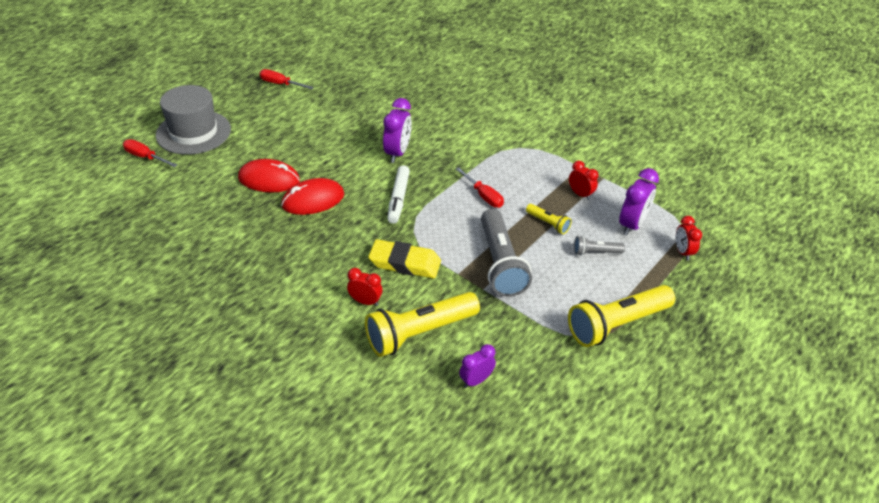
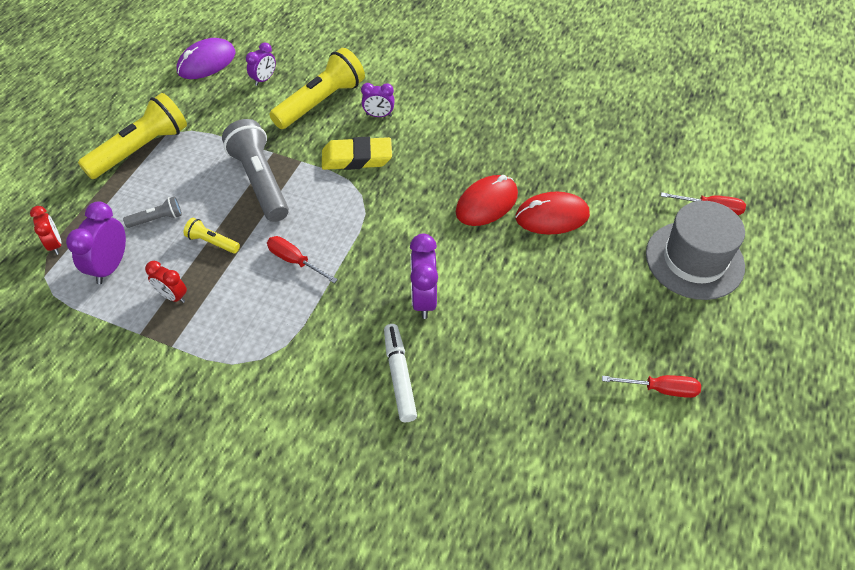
camera: 165 degrees right, 10 degrees up
(365, 301) = (379, 115): red clock -> purple clock
(398, 199) = (394, 230): white marker -> white marker (399, 376)
(543, 426) = (206, 62): none -> purple mouse

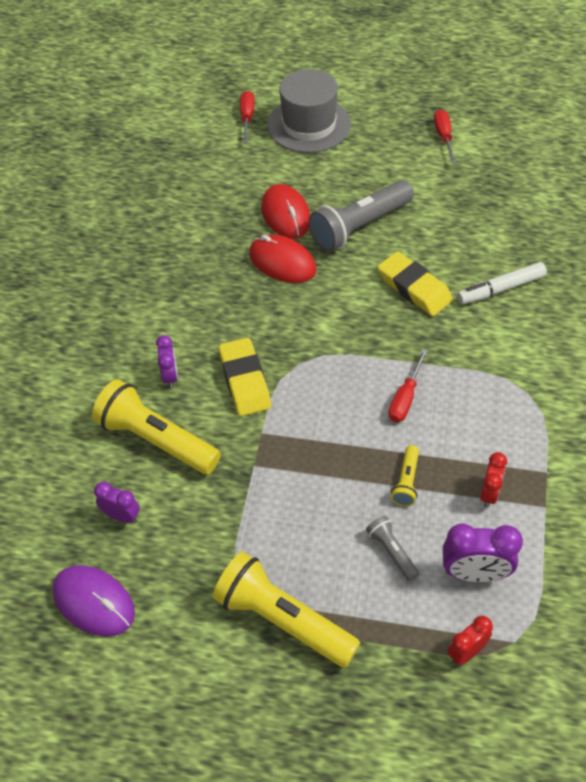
camera: 100 degrees left, 0 degrees up
(260, 181) = (303, 464): grey flashlight -> grey flashlight (359, 226)
(423, 299) = (414, 288): purple clock -> yellow eraser

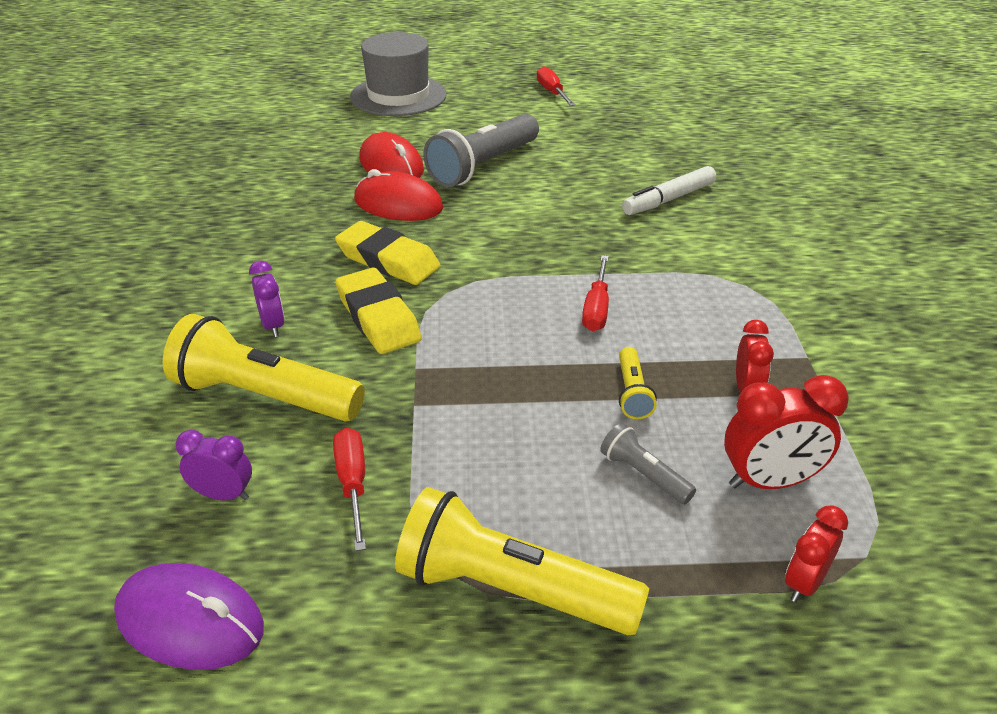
camera: 15 degrees left, 15 degrees down
(247, 117) = (325, 96): red screwdriver -> red screwdriver (352, 484)
(414, 288) = (567, 209): yellow eraser -> yellow eraser (388, 260)
(474, 573) = (769, 481): purple clock -> red clock

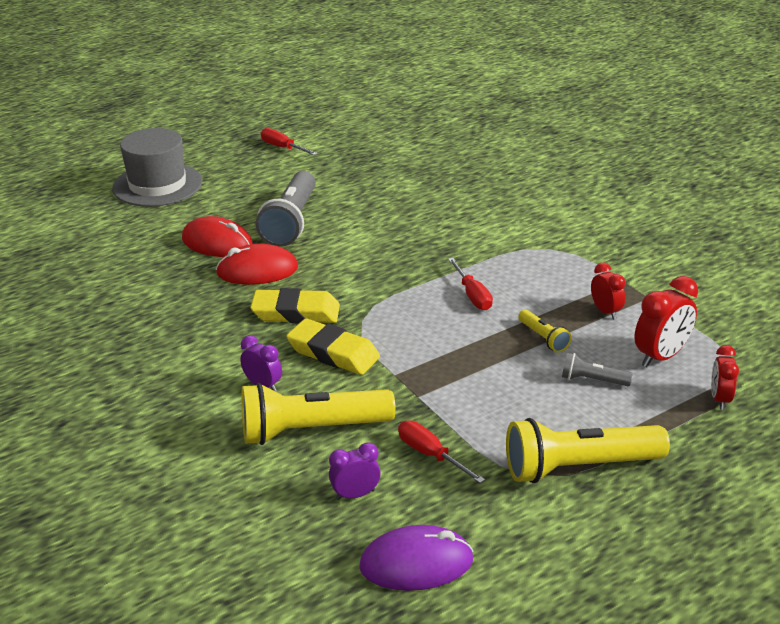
camera: 30 degrees left, 5 degrees down
(668, 199) = (448, 206): white marker -> none

